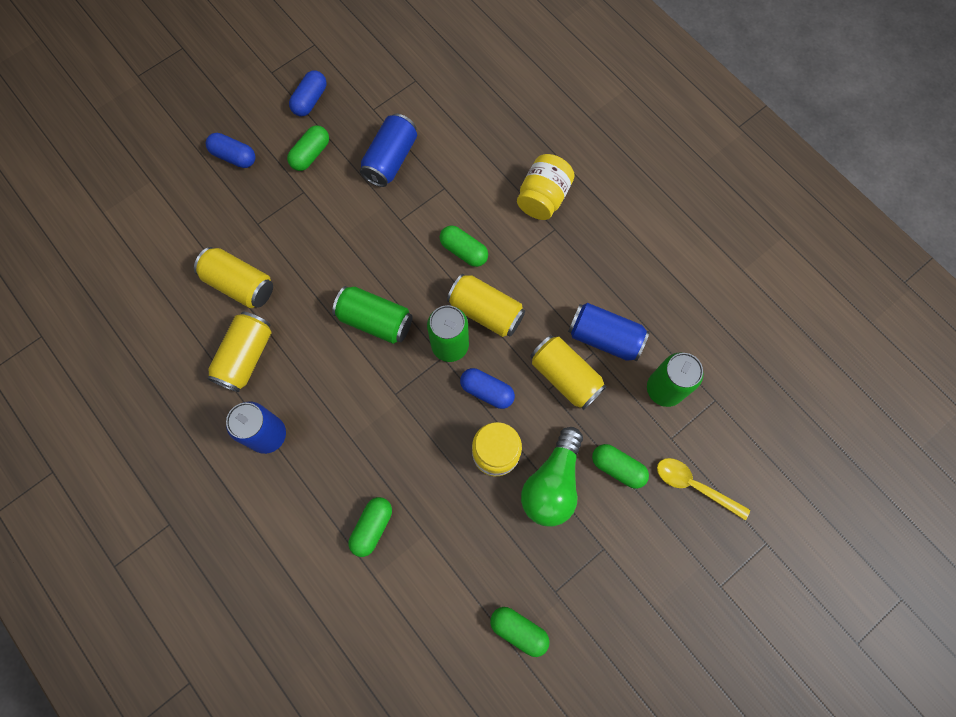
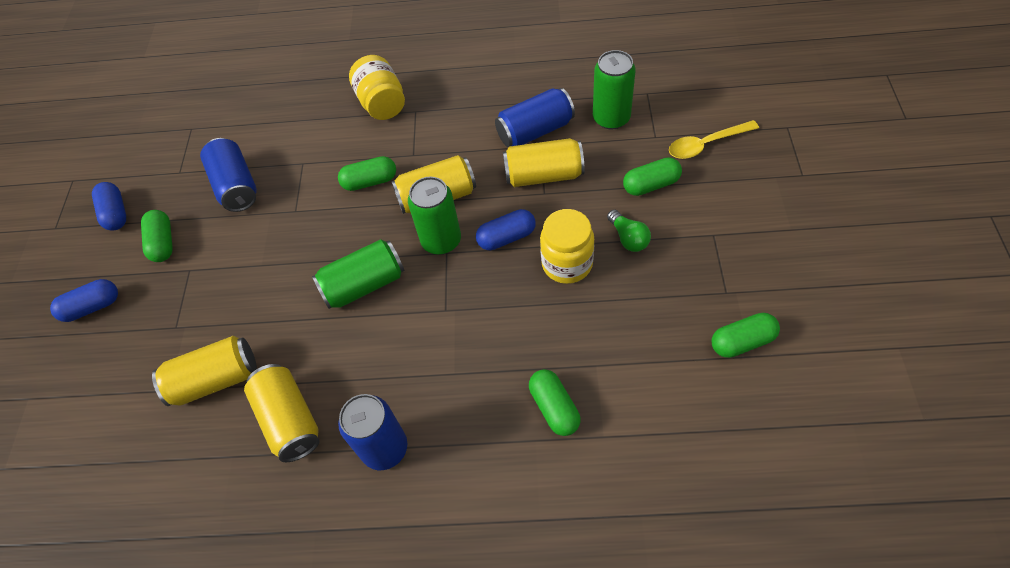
camera: 45 degrees left, 15 degrees down
(552, 484) = (628, 238): green light bulb -> green light bulb, size x0.53

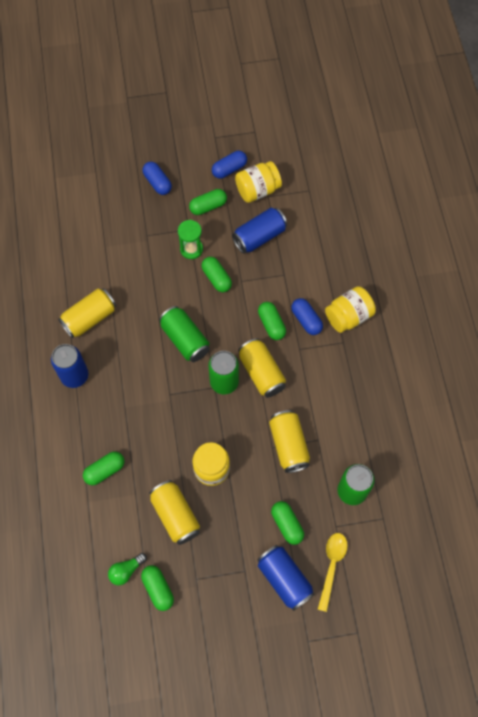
camera: 75 degrees right, 10 degrees up
(164, 183) = (257, 190): none -> yellow jar
(215, 379) = (113, 269): yellow can -> yellow can (175, 515)
(223, 268) = (191, 249): none -> green hourglass
(280, 240) = (216, 278): none -> green capsule
(506, 237) = (230, 425): blue capsule -> blue capsule (306, 320)
(535, 131) = (332, 434): blue can -> blue can (284, 579)
(628, 238) = (236, 510): green light bulb -> green light bulb (126, 571)
(706, 144) = (332, 566): yellow spoon -> yellow spoon turned 45 degrees clockwise

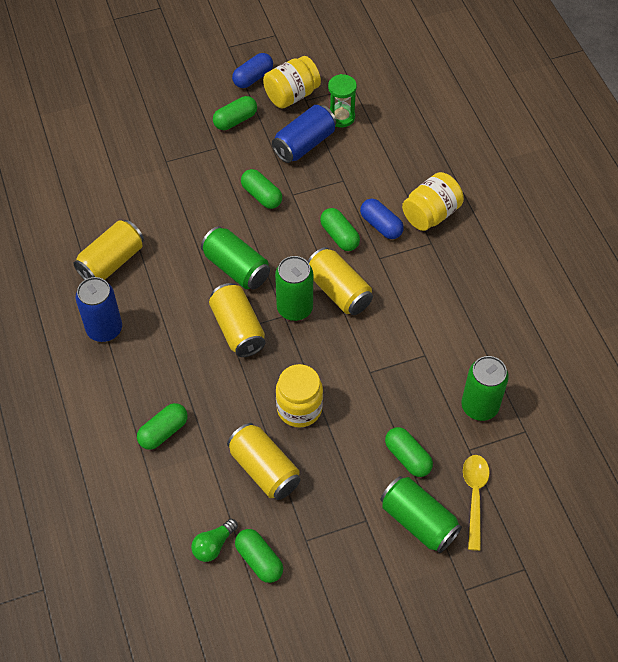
camera: 10 degrees left, 10 degrees down
(157, 183) = (168, 103): blue capsule -> none
(191, 249) = (224, 168): green hourglass -> green hourglass (341, 117)
(284, 579) = (418, 521): blue can -> green can
(288, 445) = (390, 366): yellow can -> yellow can (237, 329)

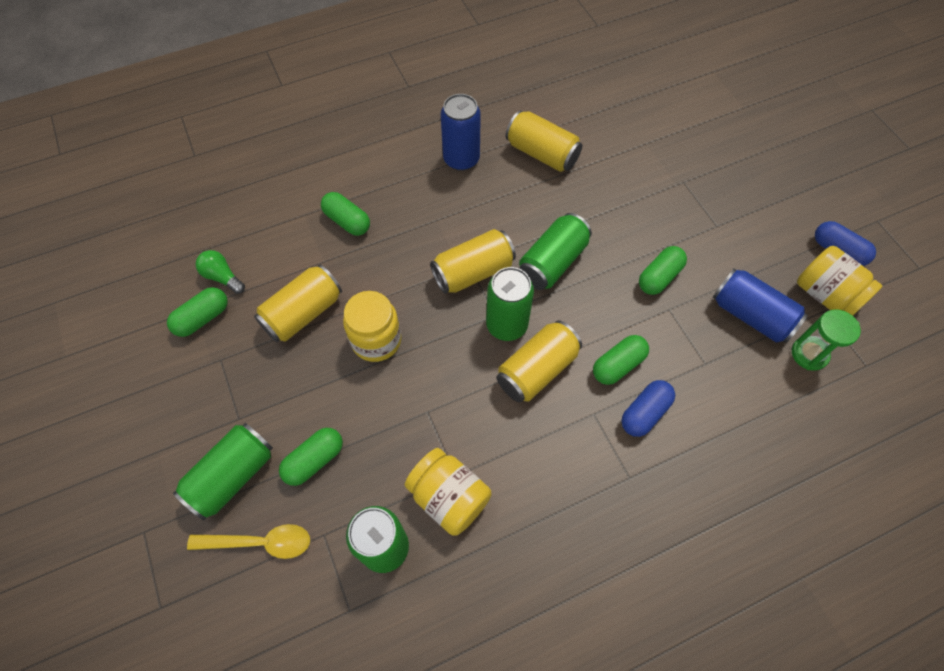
camera: 85 degrees right, 5 degrees up
(235, 120) = (764, 240): green capsule -> none
(431, 214) = (677, 476): yellow jar -> yellow jar (449, 497)

